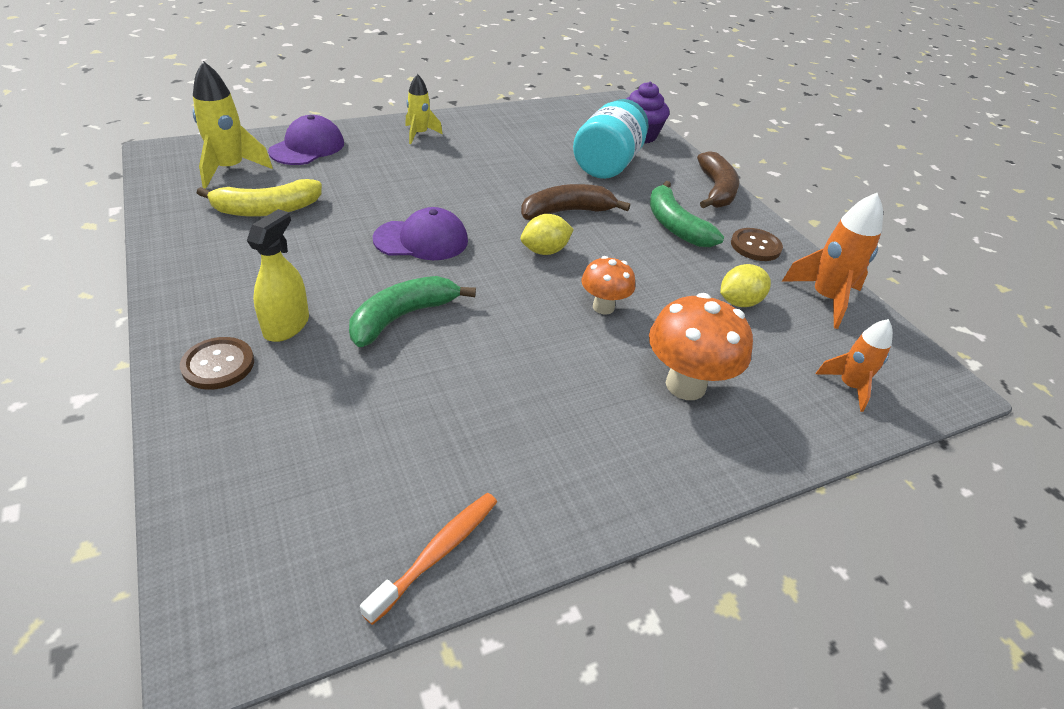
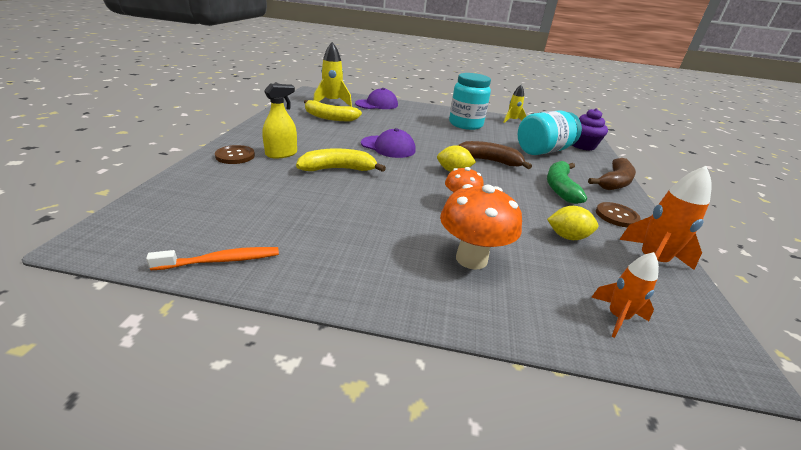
camera: 35 degrees right, 10 degrees down
(402, 317) = (338, 169): green banana -> yellow banana
(419, 134) = (440, 113): yellow rocket -> yellow rocket (512, 121)
(475, 147) = (465, 124): none -> turquoise jar

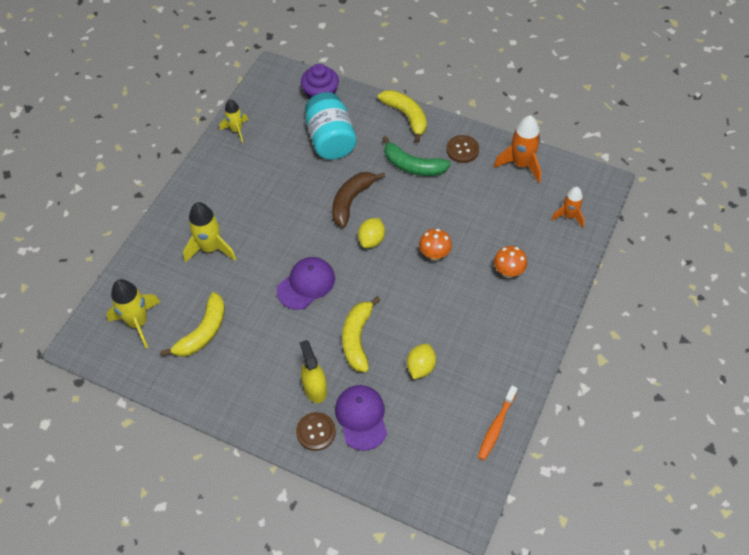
camera: 70 degrees left, 25 degrees up
(221, 260) = (496, 427): orange toothbrush -> orange toothbrush turned 150 degrees counterclockwise
(377, 104) = (153, 268): purple cap -> purple cap (361, 417)
(403, 117) = (211, 248): none -> yellow rocket
(465, 124) = (244, 186): turquoise jar -> none
(471, 259) = (508, 272): orange mushroom -> orange mushroom, size x0.61
(567, 237) = (487, 200): yellow lemon -> yellow lemon (420, 367)
(614, 182) = (406, 116): brown banana -> yellow banana

